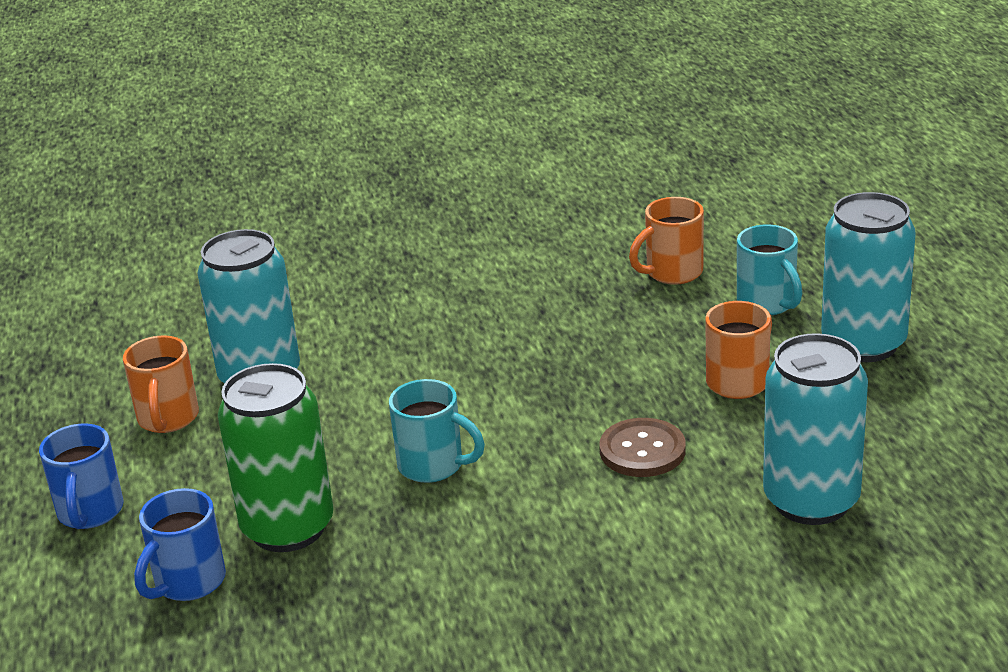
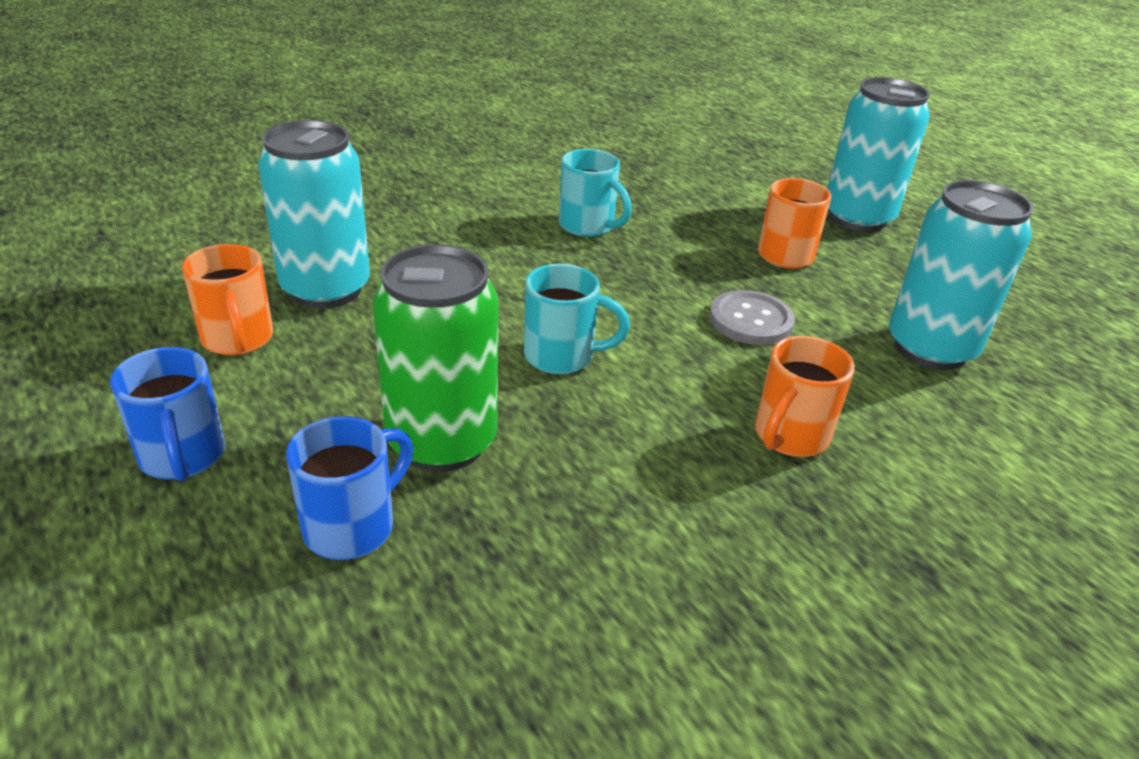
camera: 25 degrees left, 5 degrees up
(188, 582) = (352, 526): blue mug -> blue mug turned 150 degrees counterclockwise
(642, 450) = (750, 320): brown button -> grey button
(672, 273) = (663, 175): orange mug -> orange mug (789, 437)
(767, 303) = (758, 193): turquoise mug -> turquoise mug (588, 226)

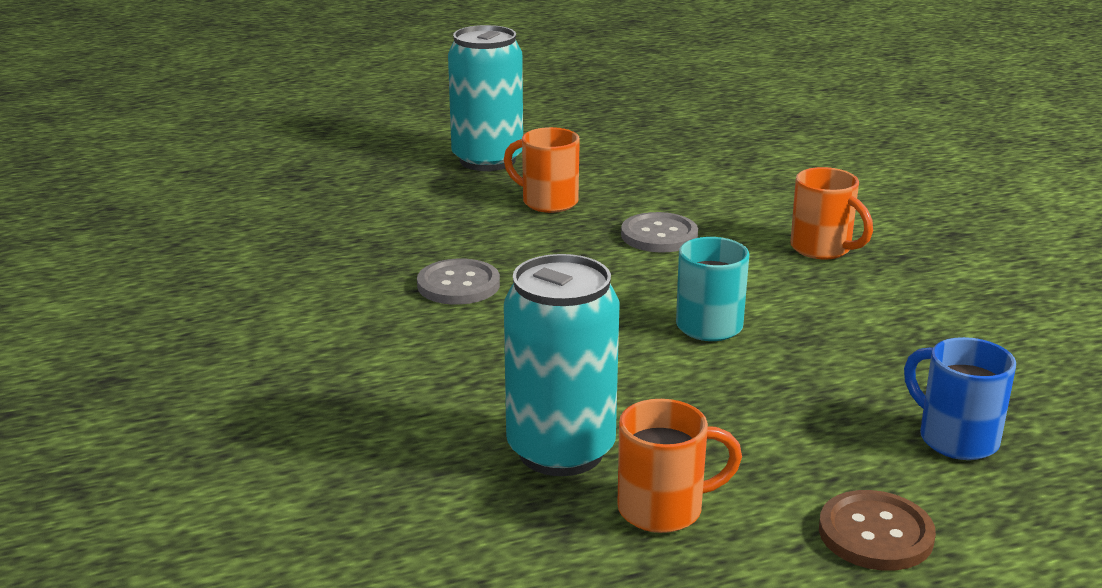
camera: 75 degrees left, 10 degrees down
(183, 457) = (875, 534): blue mug -> brown button
(442, 442) = (840, 392): green can -> none
(588, 226) = (458, 285): turquoise mug -> grey button
(930, 348) = (708, 179): turquoise can -> none

